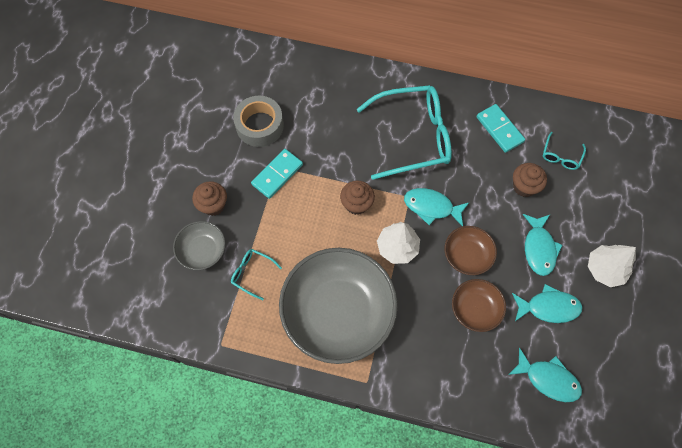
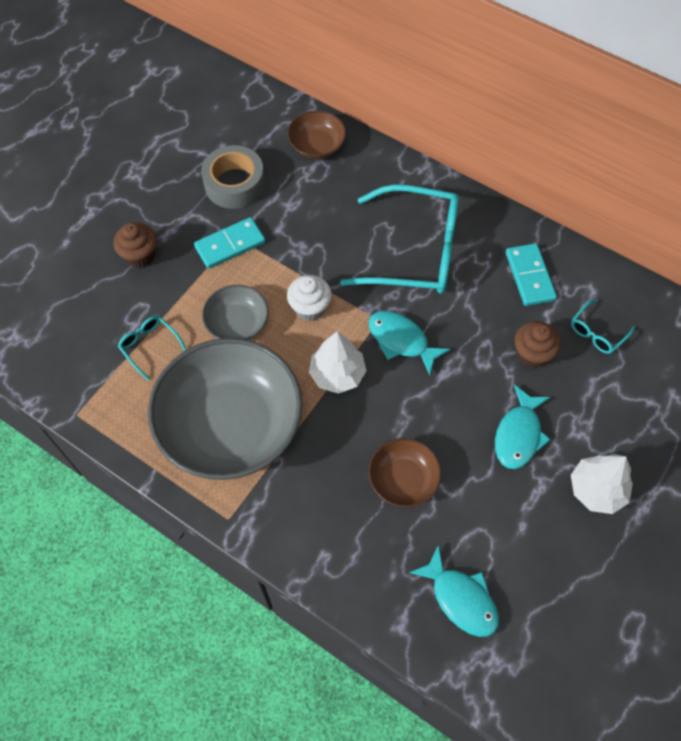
camera: 20 degrees right, 5 degrees down
(202, 250) = (105, 302): grey bowl -> grey bowl (237, 323)
(356, 204) = (310, 308): brown cupcake -> white cupcake
(467, 255) = (421, 412): brown bowl -> brown bowl (317, 146)
(548, 307) = (500, 511): turquoise fish -> none

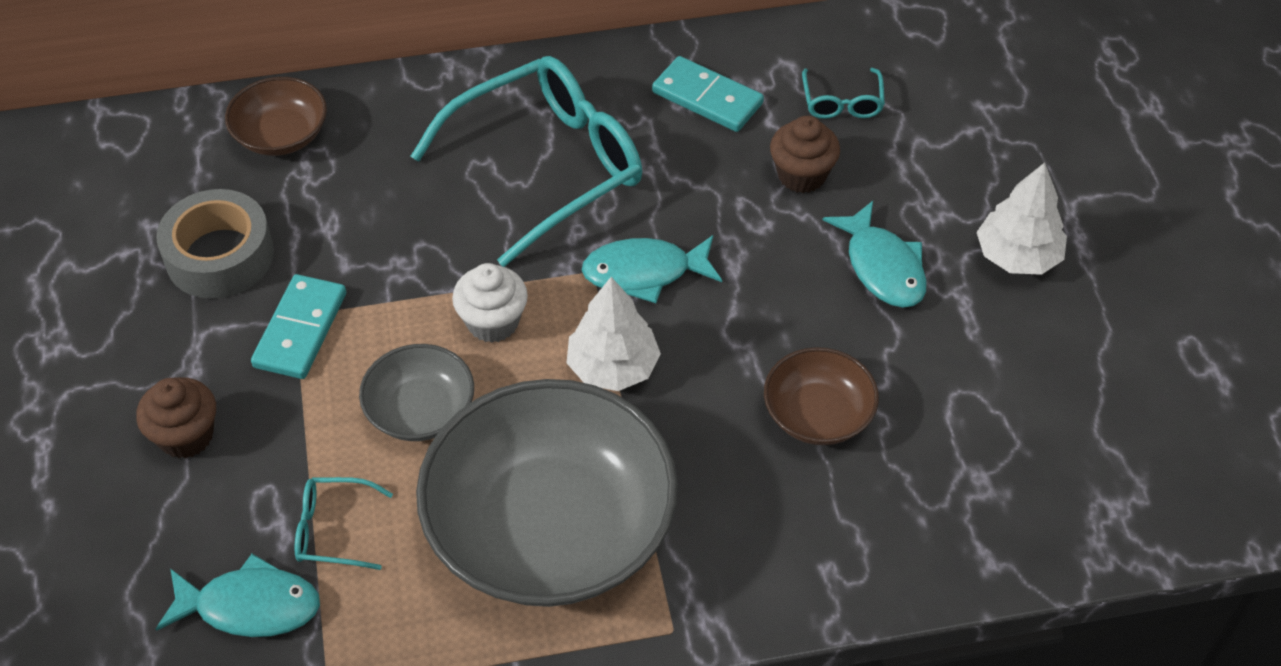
camera: 45 degrees left, 10 degrees down
(460, 598) = (1014, 478): turquoise fish -> turquoise fish (250, 606)

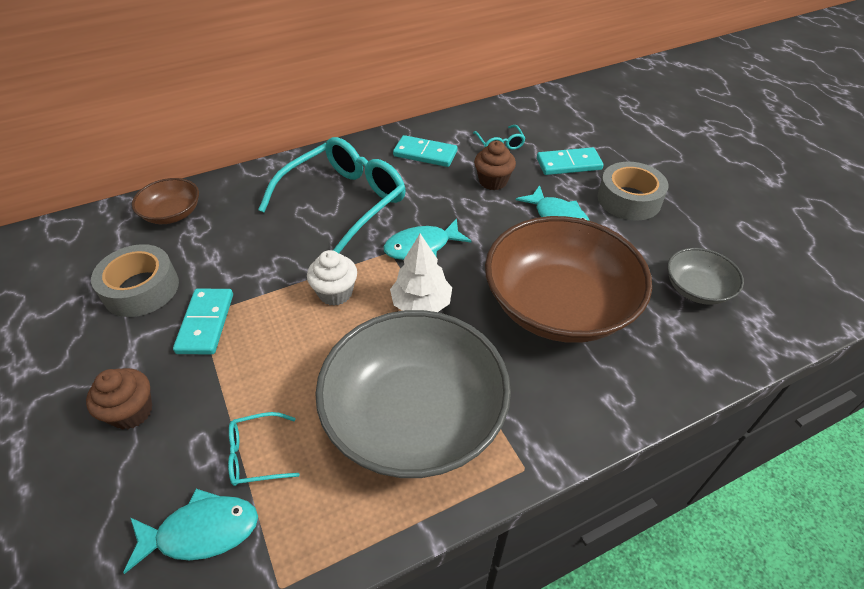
camera: 15 degrees left, 5 degrees down
(420, 410) = (301, 357): grey bowl -> grey bowl (697, 289)
(818, 414) = (558, 305): brown bowl -> brown bowl, size x2.12
(945, 166) = (568, 164): none -> turquoise domino
(1017, 256) = (629, 199): white tree -> grey tape

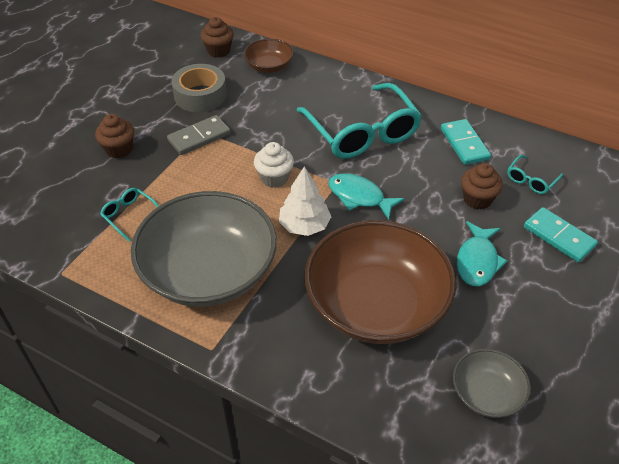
camera: 55 degrees right, 0 degrees up
(92, 238) = (218, 51): none -> brown cupcake
(201, 531) = (71, 223): turquoise fish -> none
(206, 323) = (199, 137): turquoise domino -> grey domino
(344, 202) = (362, 133): turquoise glasses -> turquoise glasses turned 60 degrees clockwise
(629, 199) = (557, 299): grey tape -> none

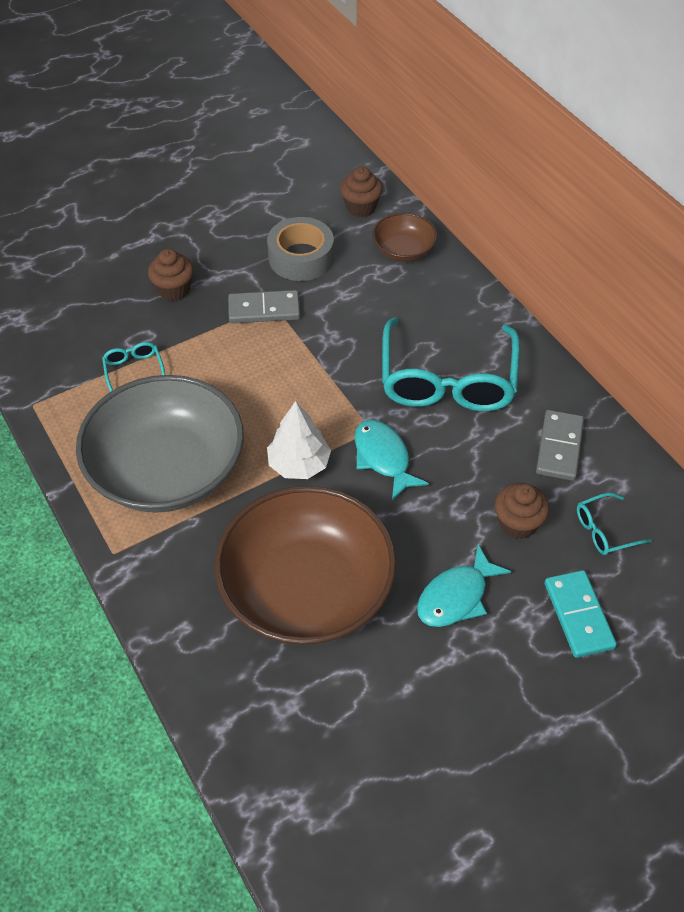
camera: 30 degrees right, 5 degrees up
(274, 178) = (308, 393): white cupcake -> none
(464, 144) = (559, 447): turquoise domino -> grey domino
(486, 393) = (345, 745): grey bowl -> none

